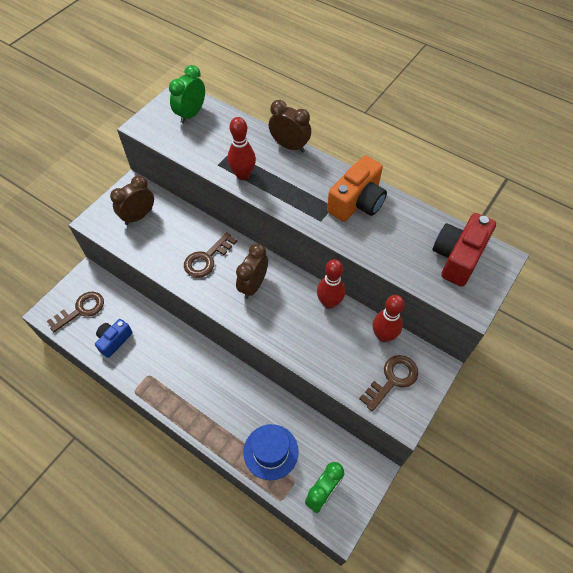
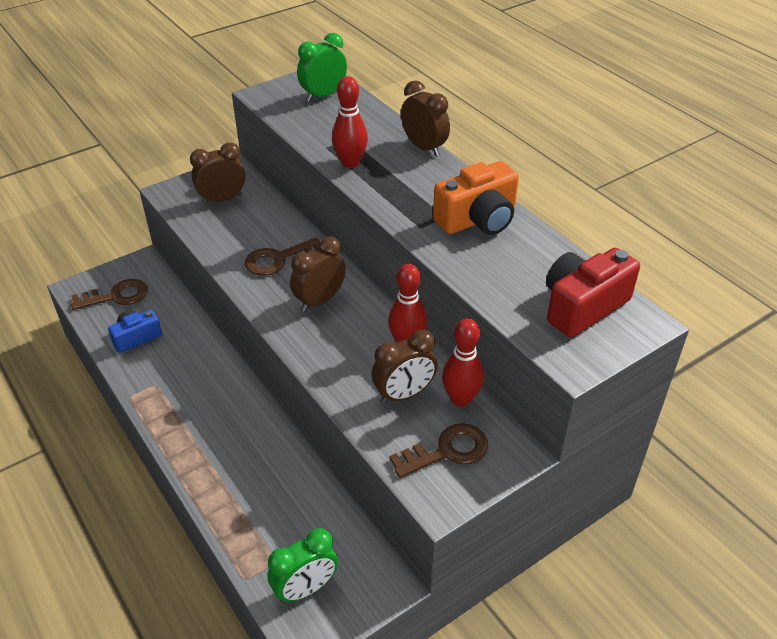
camera: 20 degrees right, 15 degrees down
(270, 451) = (261, 517): blue hat -> none
(345, 344) = (404, 394): none -> brown clock

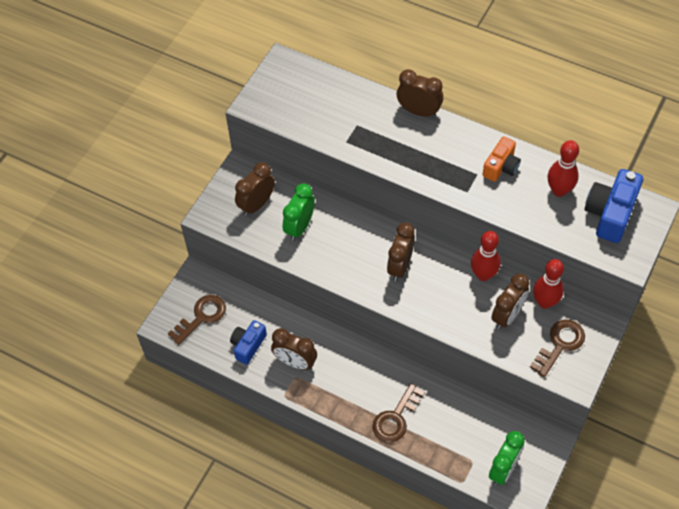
camera: 25 degrees left, 15 degrees up
(168, 371) = (295, 362): none -> brown clock
(278, 259) = (344, 243): brown key -> brown key (396, 418)
(323, 95) = (303, 85): green clock -> green clock (300, 227)
(350, 163) = (376, 150): red bowling pin -> red bowling pin (559, 190)
(478, 219) = (501, 167): orange camera -> orange camera, size x0.64
(582, 306) = (610, 214): red camera -> blue camera

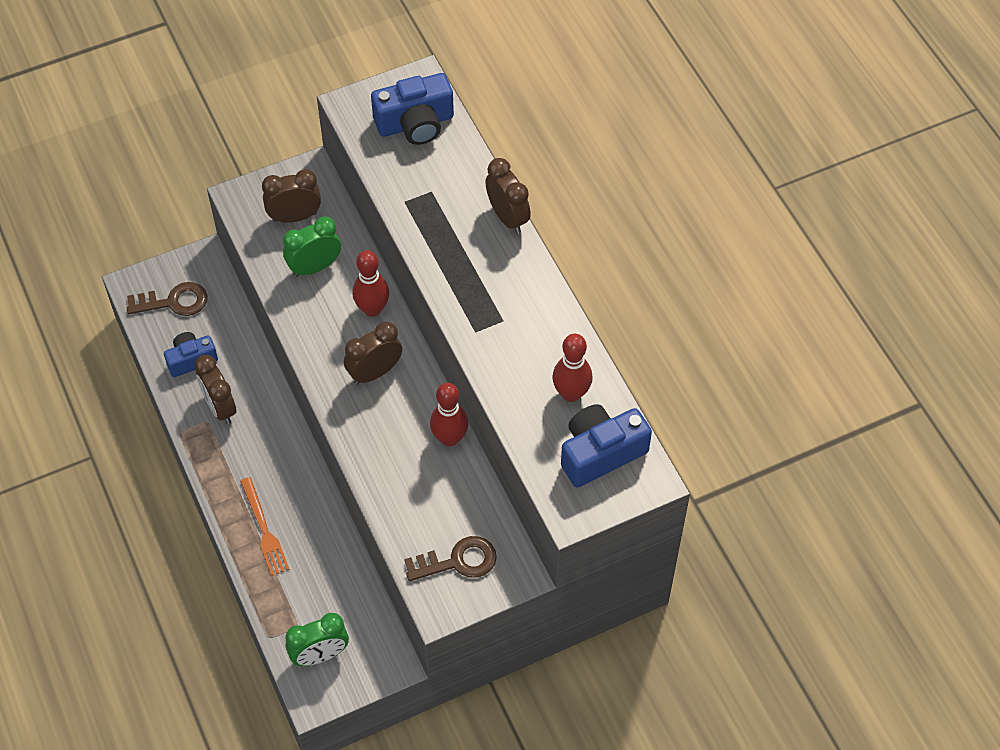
camera: 35 degrees right, 0 degrees up
(306, 90) = (415, 123): none -> blue camera
(396, 418) = (264, 529): brown key -> orange fork
(501, 167) = (535, 329): orange camera -> none
(507, 315) = (433, 495): brown clock -> none
(545, 302) = (485, 509): red bowling pin -> red bowling pin (372, 309)

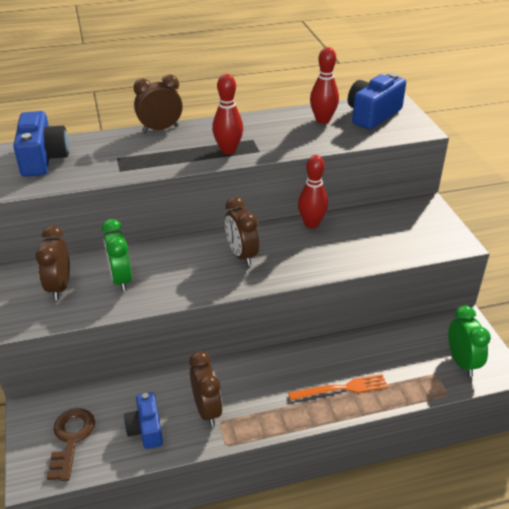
camera: 80 degrees left, 20 degrees down
(220, 407) = (207, 410): brown clock -> brown clock turned 90 degrees counterclockwise
(372, 309) = (179, 251): red bowling pin -> red bowling pin (228, 150)
(458, 561) = (418, 230): brown key -> none
(600, 453) = (372, 115): blue camera -> blue camera turned 60 degrees clockwise

